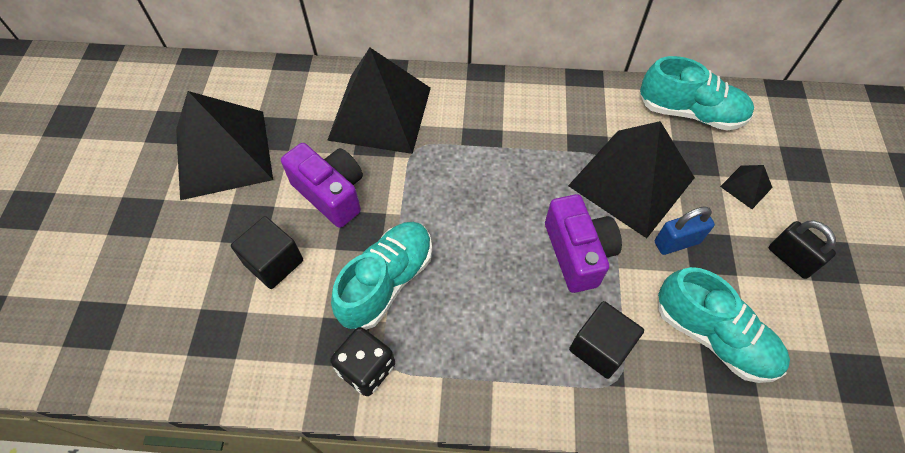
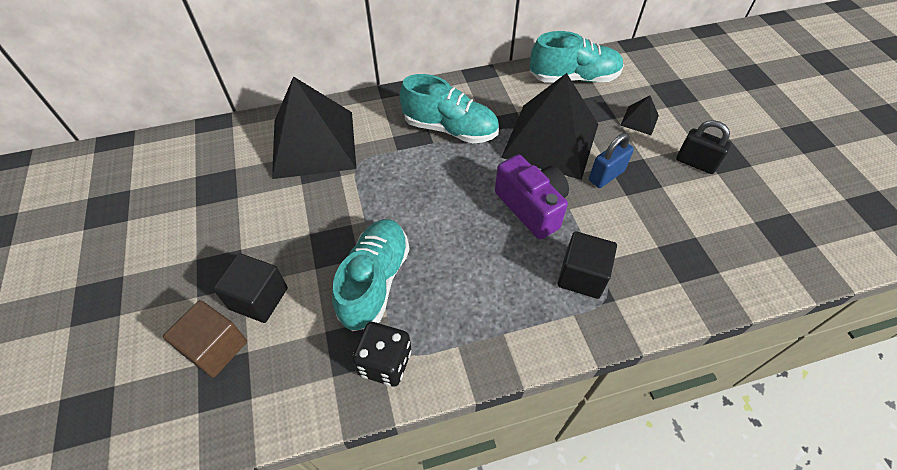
camera: 20 degrees left, 5 degrees down
(220, 298) = (215, 348): none -> brown cube
(223, 154) = (172, 218): black pyramid -> none
(331, 193) = (293, 222): purple camera -> none
(713, 336) = (665, 238): turquoise shoe -> turquoise shoe (450, 129)

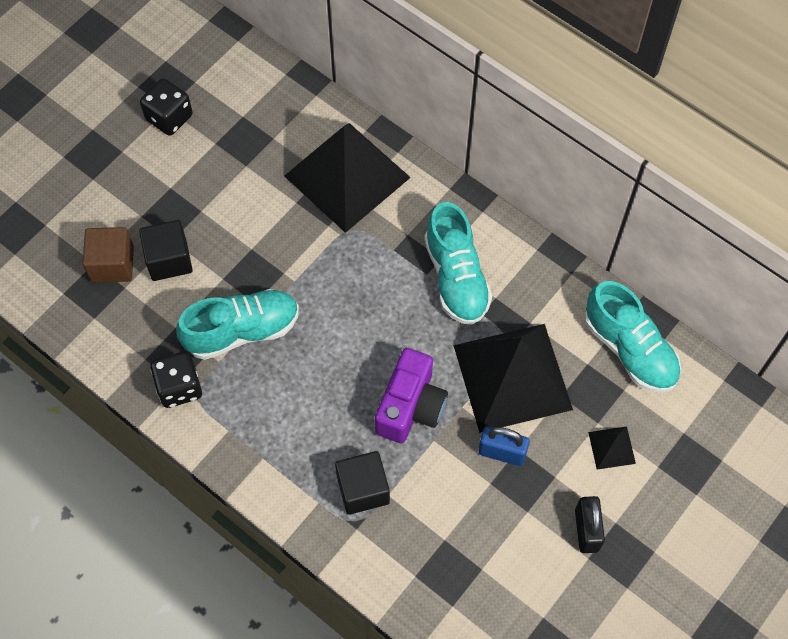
camera: 55 degrees right, 10 degrees up
(137, 223) = (169, 117): none -> black dice

